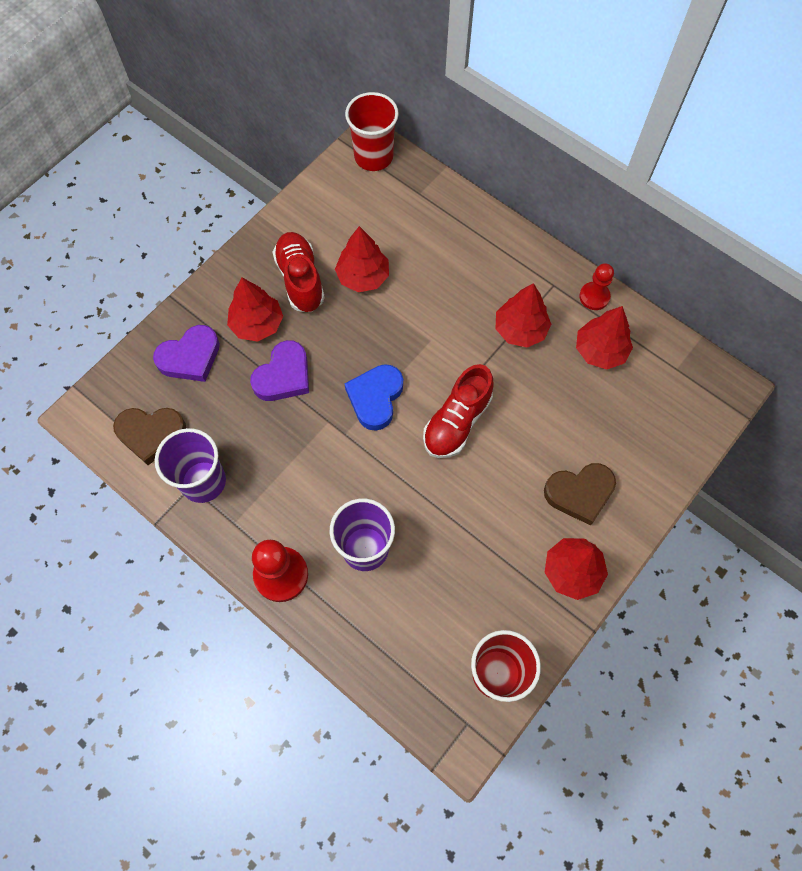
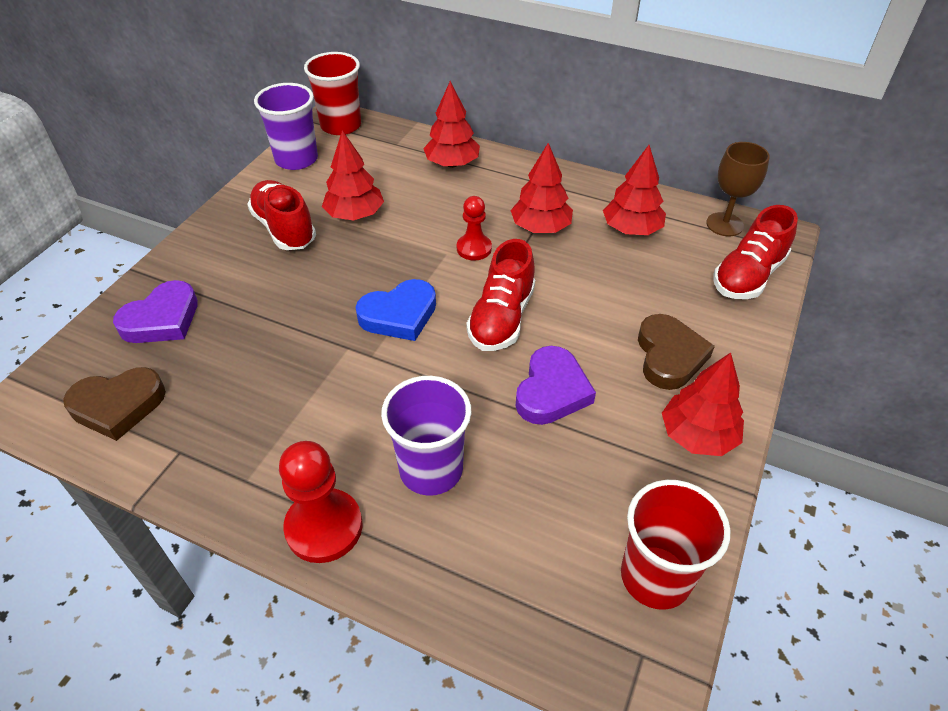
camera: 15 degrees left, 20 degrees down
(203, 481) = (196, 442): purple cup -> purple cup (296, 159)
(257, 324) = (241, 275): red tree -> red tree (452, 164)
(283, 376) = (283, 315): purple heart -> purple heart (552, 391)
(375, 398) = (399, 315): blue heart -> blue heart turned 120 degrees counterclockwise
(579, 493) = (669, 356): brown heart -> brown heart turned 60 degrees counterclockwise
(594, 297) = (605, 190): red pawn -> red pawn (474, 248)
(681, 428) = (748, 276): none -> red shoe
(687, 364) = (724, 224): none -> brown goblet

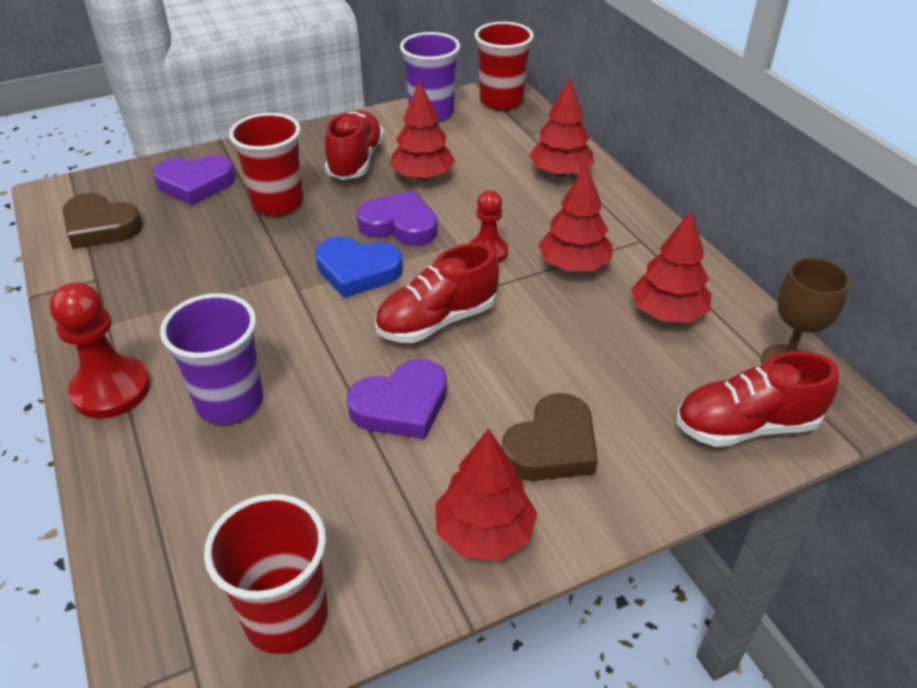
camera: 40 degrees right, 5 degrees down
(262, 296) = (277, 203): none -> red cup
(386, 262) = (399, 225): none -> purple heart

